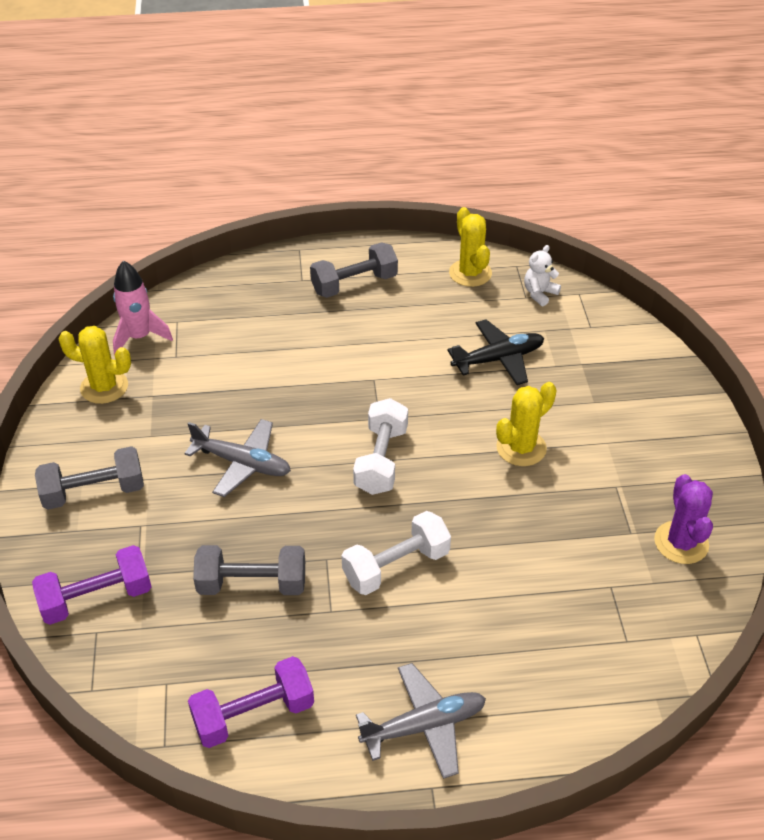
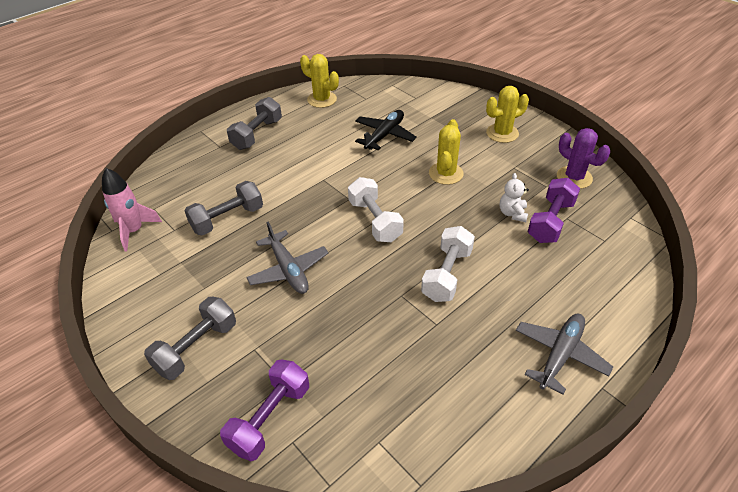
camera: 35 degrees left, 0 degrees up
(104, 387) = (137, 275): yellow cactus -> yellow cactus (502, 133)
(242, 463) = (288, 270): grey plane -> grey plane turned 75 degrees clockwise
(252, 584) = (371, 339): grey dumbbell -> grey dumbbell (227, 219)
(253, 714) = (457, 420): purple dumbbell -> purple dumbbell (550, 221)
(539, 294) = (371, 93): white teddy bear -> white teddy bear (512, 213)

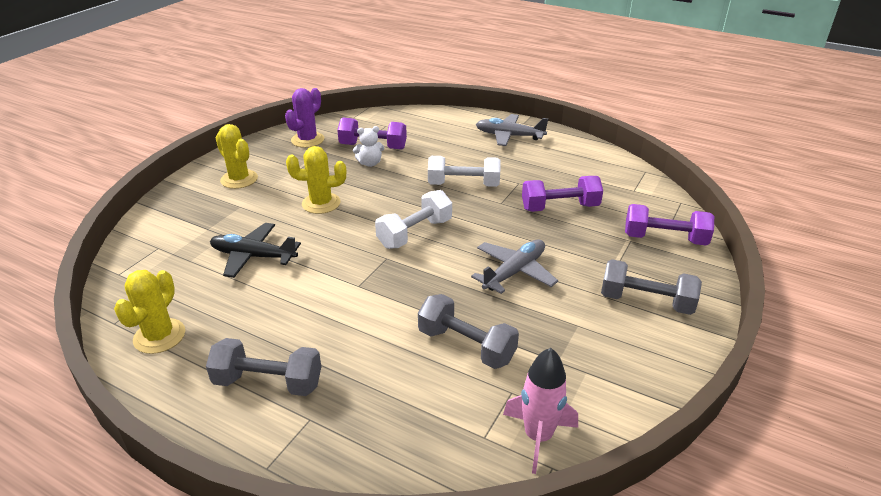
camera: 110 degrees left, 10 degrees down
(371, 343) = (560, 207): none -> purple dumbbell

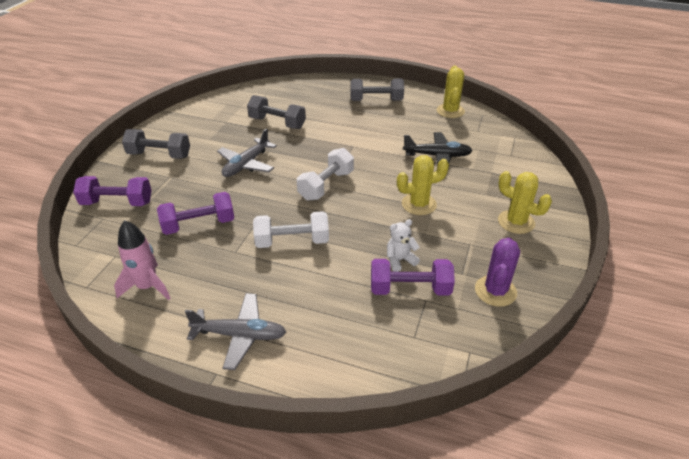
camera: 170 degrees right, 5 degrees up
(538, 436) = (241, 96): pink rocket -> pink rocket (147, 287)

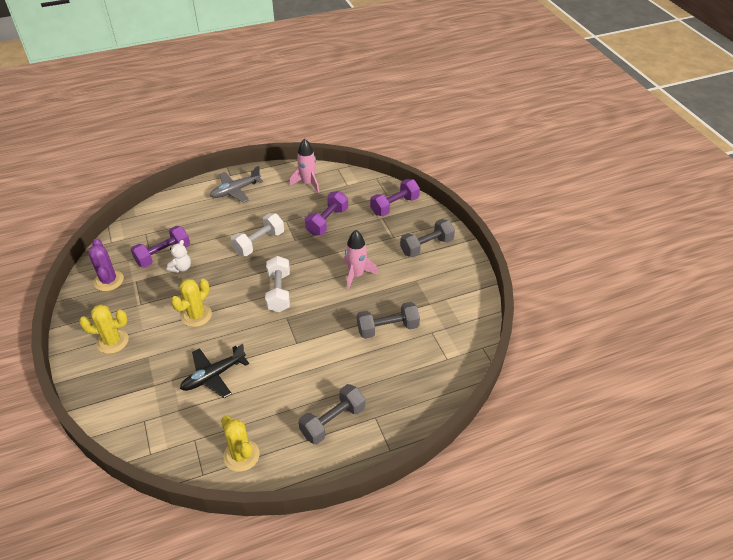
camera: 140 degrees right, 5 degrees up
(246, 164) = (356, 275): grey plane -> pink rocket

